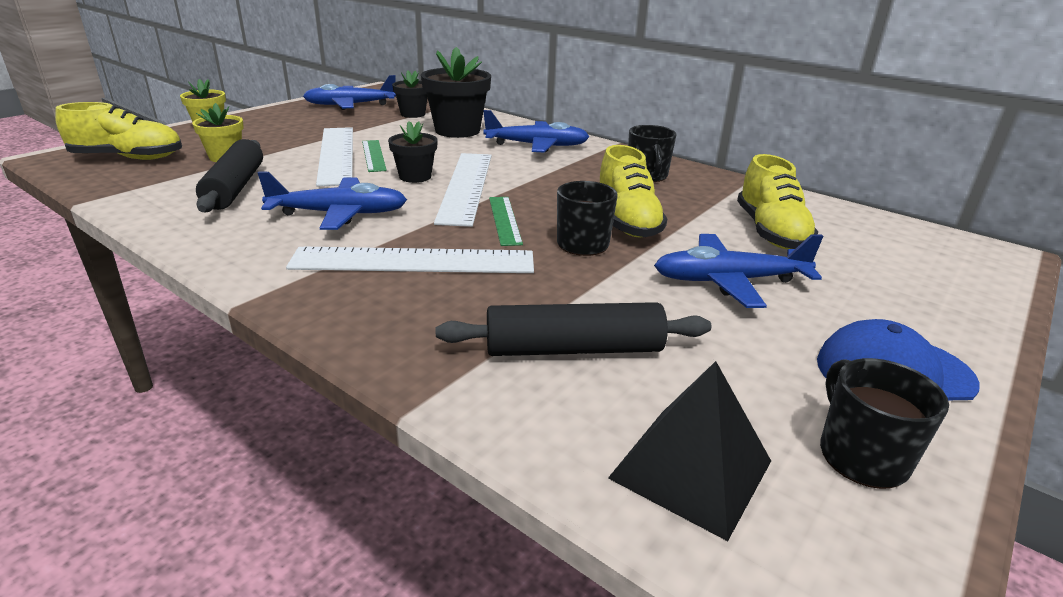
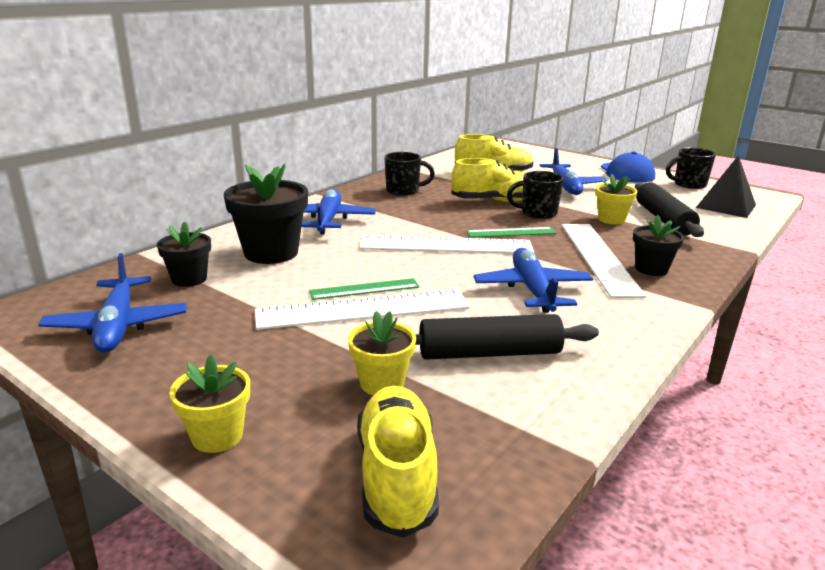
camera: 90 degrees left, 5 degrees down
(415, 177) = (427, 266): black flower pot -> black flower pot (651, 269)
(564, 296) = (611, 219): none -> yellow flower pot

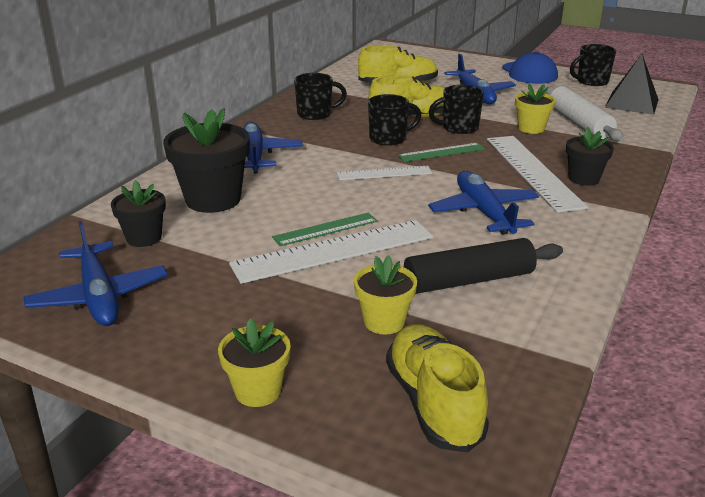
camera: 10 degrees left, 5 degrees up
(446, 245) = (384, 173): white ruler -> white ruler, size x0.55
(464, 216) = (389, 138): none -> black mug
(663, 219) = (579, 123): black rolling pin -> white rolling pin

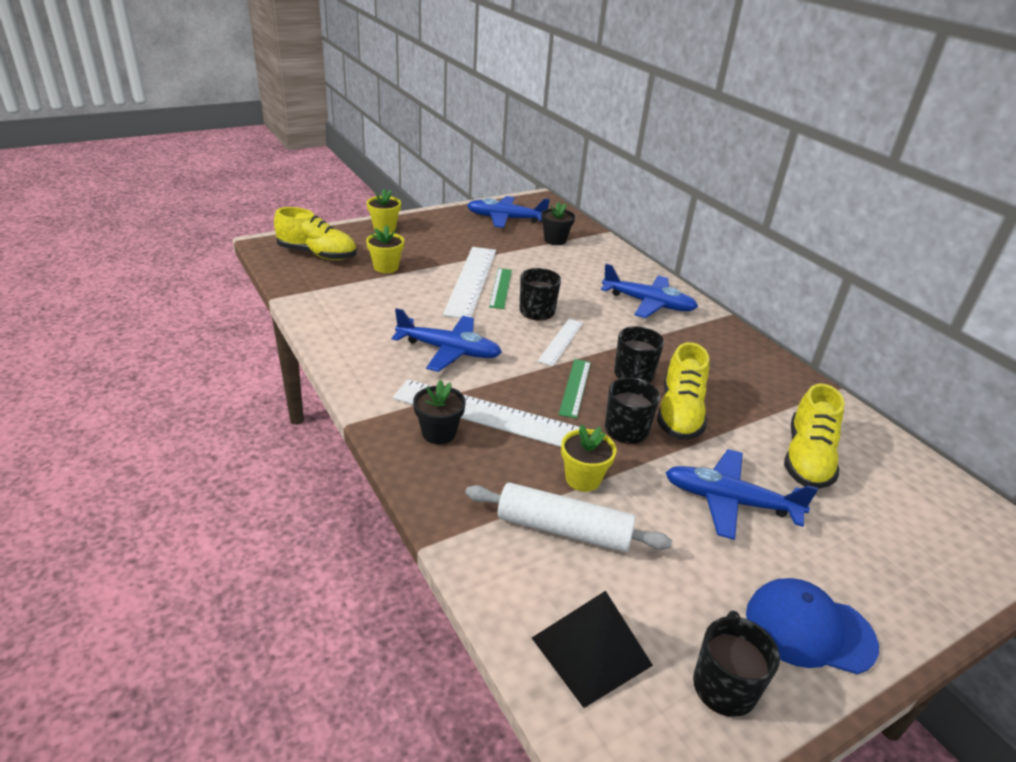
camera: 120 degrees right, 5 degrees up
(213, 199) = (585, 269): black flower pot -> none
(315, 114) = (731, 364): black mug -> black mug (536, 312)
(468, 280) = (383, 304): black rolling pin -> none

